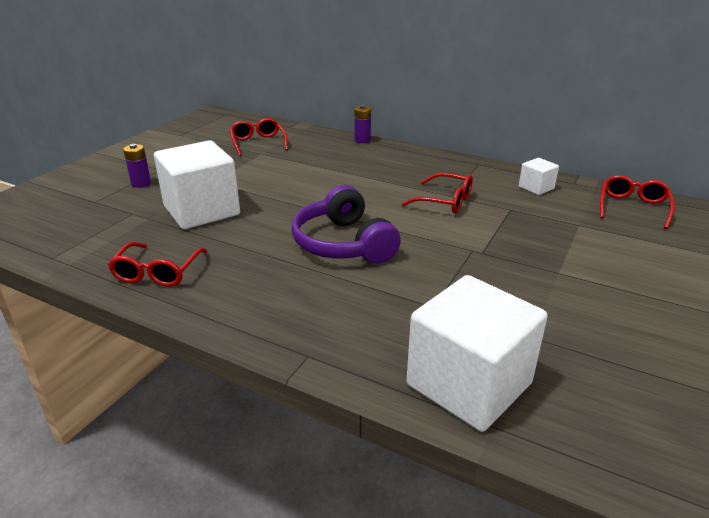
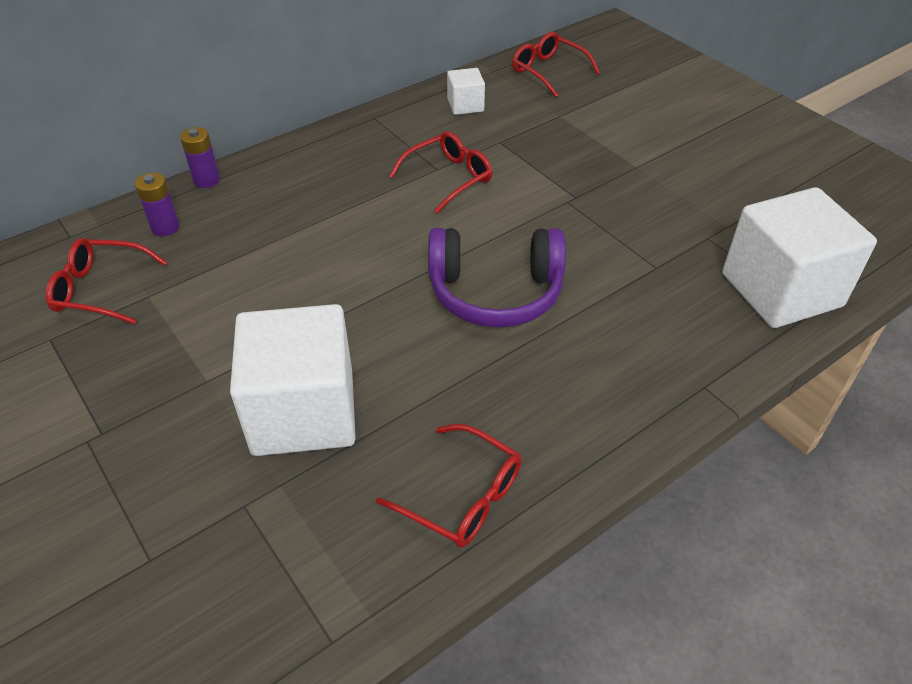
camera: 65 degrees left, 15 degrees up
(141, 184) = (130, 478): purple battery -> purple battery (165, 227)

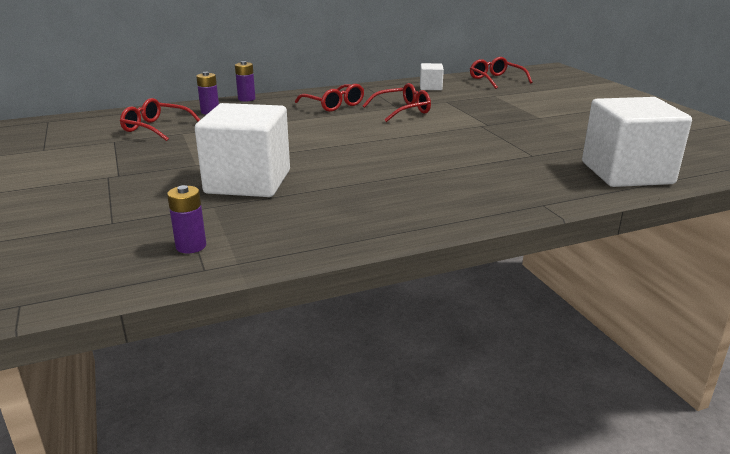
camera: 15 degrees right, 20 degrees down
(290, 592) = (191, 246): none -> purple battery
(462, 496) = (333, 226): red glasses -> red glasses (333, 105)
(495, 292) = (408, 153): purple headphones -> none

